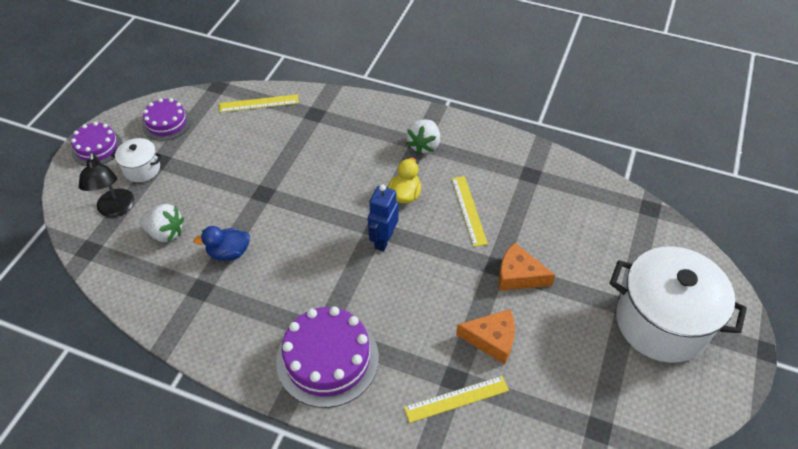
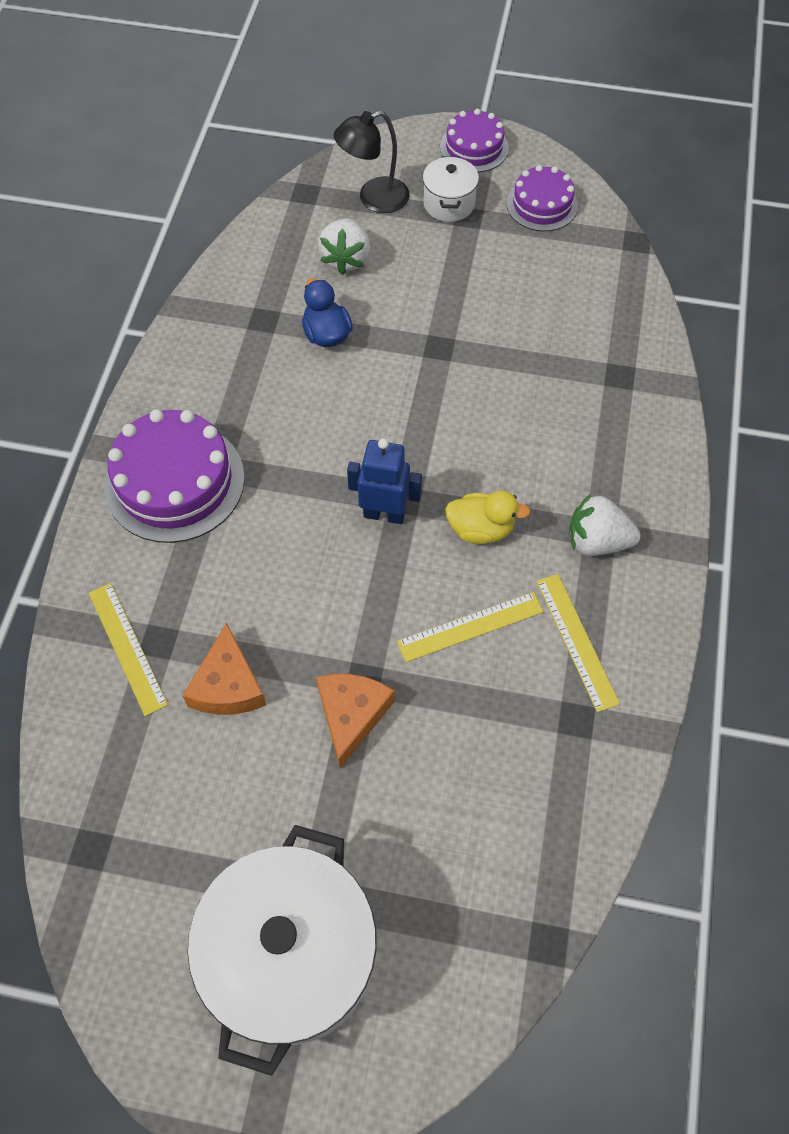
camera: 80 degrees right, 10 degrees up
(259, 103) = (618, 299): yellow ruler -> yellow ruler (577, 641)

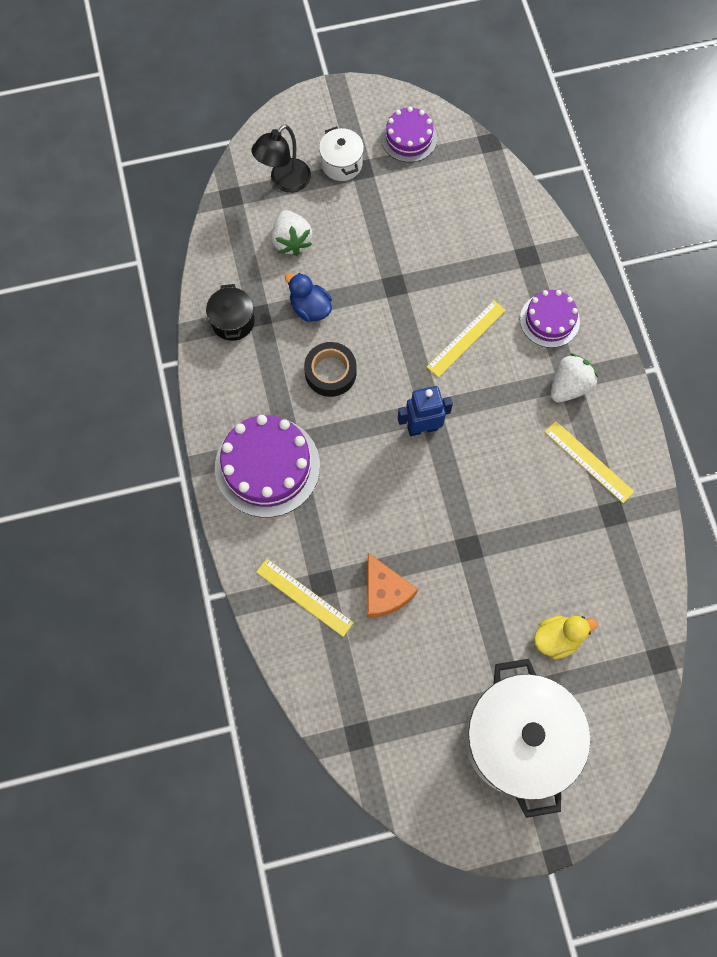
camera: 25 degrees left, 10 degrees up
(230, 315) = (233, 321): none -> black pot
(309, 410) = (330, 372): none -> black tape
(351, 715) = (474, 575): orange cheese -> none
(470, 627) = (518, 482): yellow ruler -> yellow ruler (466, 338)
(474, 148) = (335, 107): purple cake -> purple cake (549, 320)
(481, 529) = (491, 410): yellow duck -> yellow duck (557, 638)
(597, 541) = (569, 386): white strawberry -> white strawberry turned 150 degrees clockwise

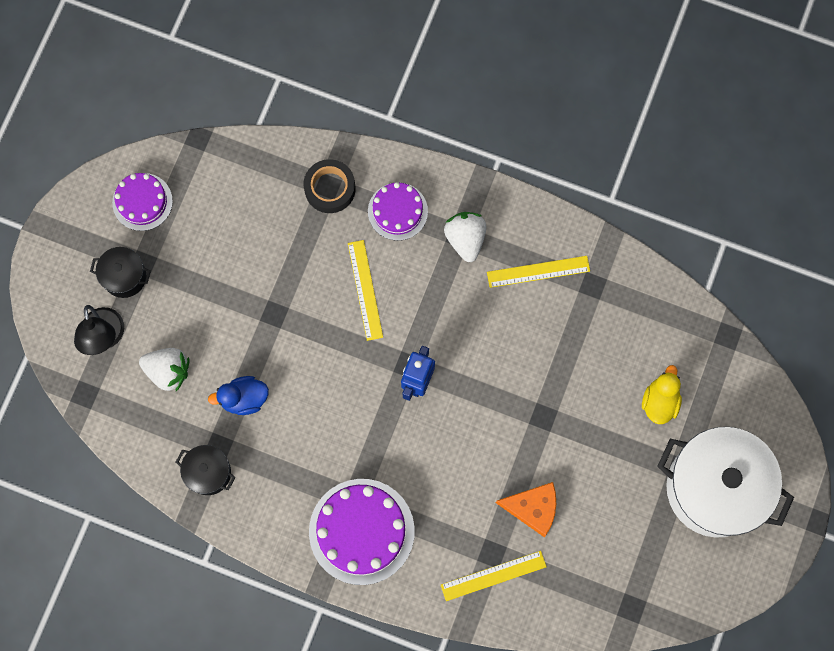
camera: 55 degrees left, 5 degrees up
(330, 372) = (315, 422): black tape -> black tape (330, 188)
(341, 164) = (124, 277): white pot -> black pot

